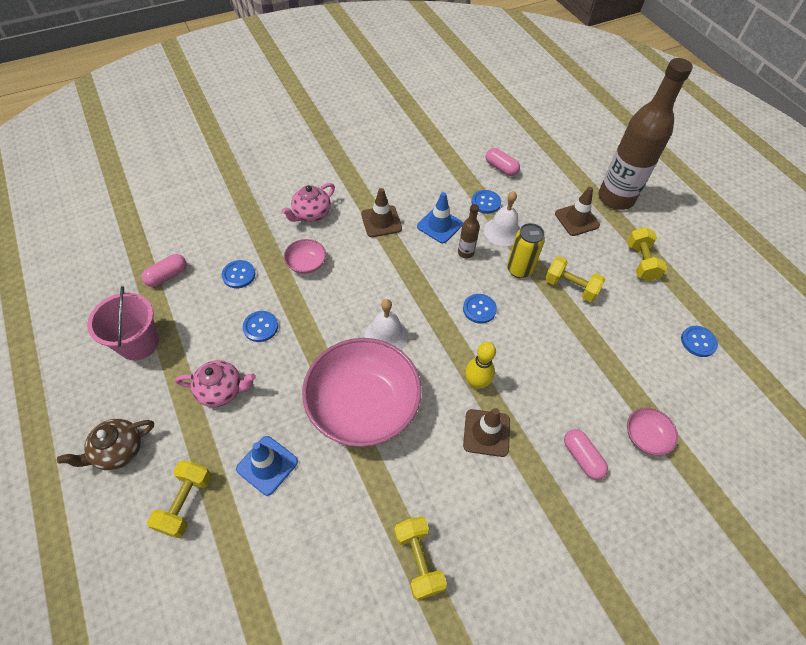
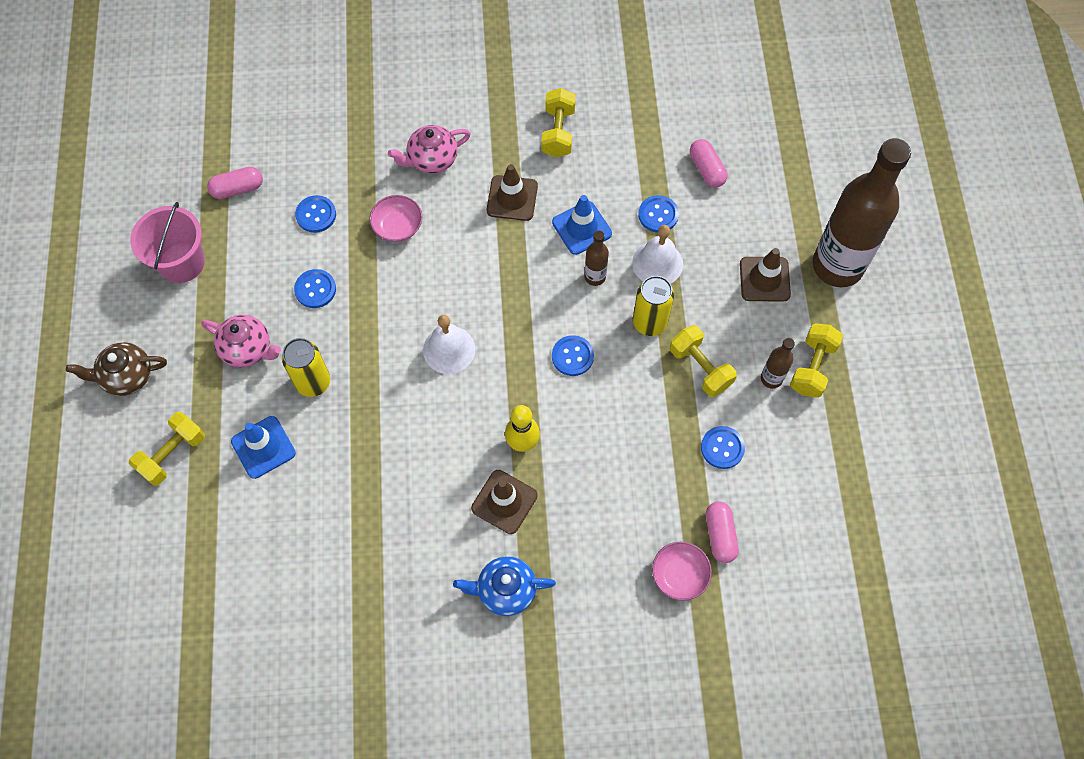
camera: 25 degrees right, 10 degrees up
(288, 397) = (313, 382): none -> yellow can
(363, 405) = (387, 421): pink bowl -> none
(418, 560) = (370, 599): yellow dumbbell -> yellow dumbbell (558, 132)
(525, 504) = (505, 590): none -> blue teapot
(582, 457) = (594, 568): pink capsule -> pink capsule (720, 535)
(620, 278) = (771, 378): none -> brown bottle
(698, 342) = (817, 494): blue button -> blue button (722, 448)

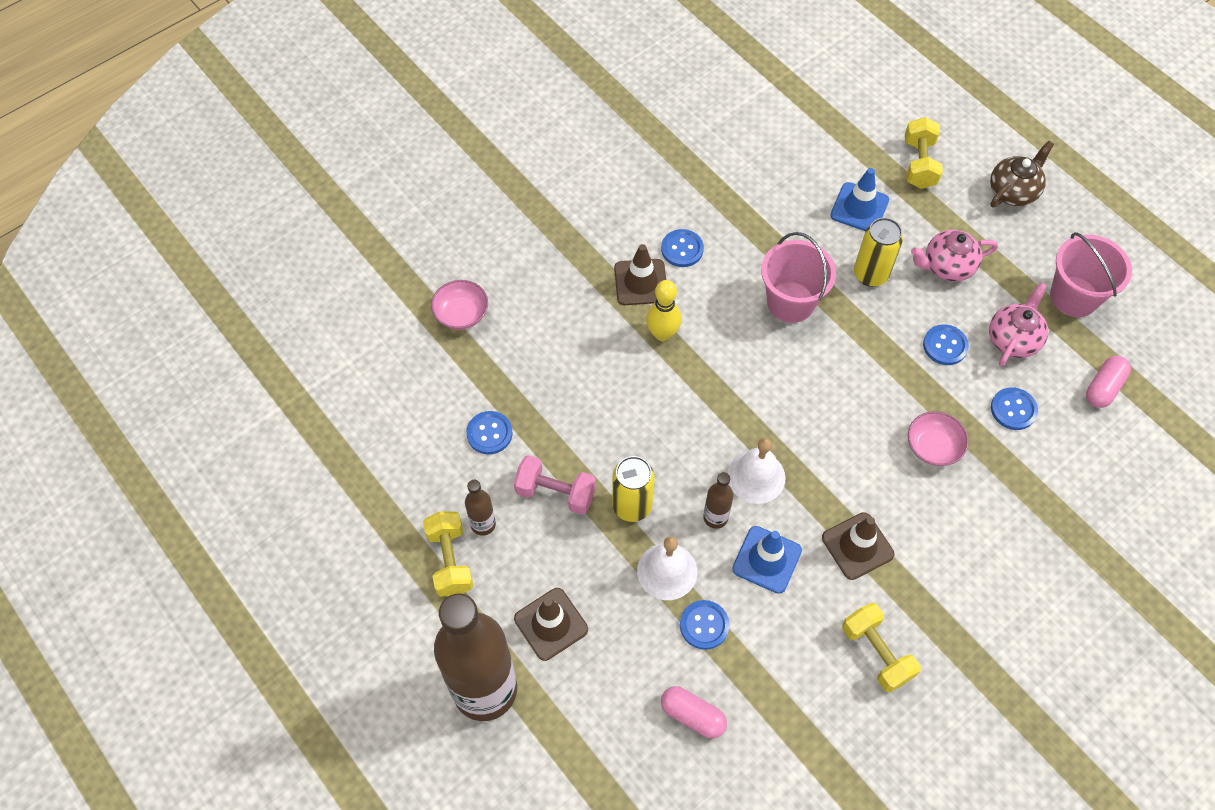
camera: 145 degrees right, 5 degrees down
(397, 401) = (790, 302): none -> pink bucket
(432, 159) = (968, 535): pink teapot -> pink teapot (1013, 339)
(449, 349) = (787, 368): white bell -> white bell (756, 476)
(505, 590) = (590, 225): blue teapot -> none
(572, 356) = (677, 430): blue button -> blue button (682, 249)
(700, 368) = (555, 492): yellow dumbbell -> pink dumbbell
(720, 535) = (447, 362): pink capsule -> none

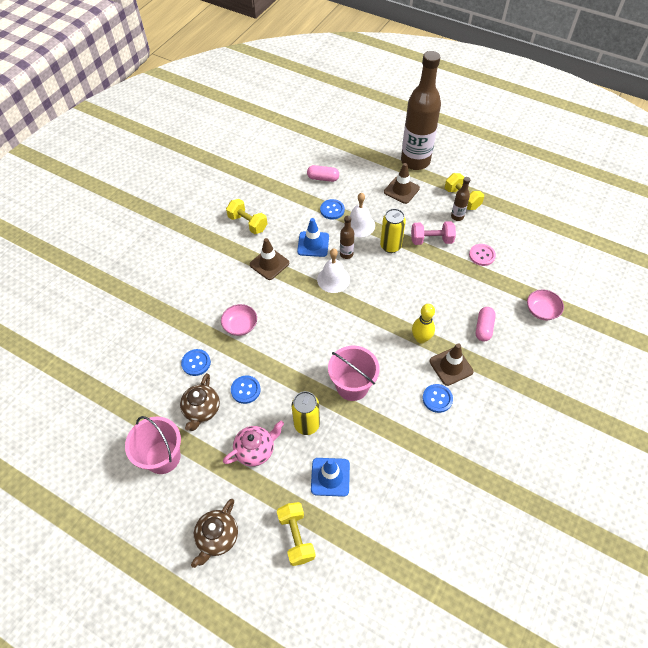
camera: 160 degrees right, 5 degrees down
(489, 433) = (482, 255): blue button -> pink button
(1013, 339) = (202, 410): pink teapot -> brown teapot
(1103, 387) = (140, 396): pink capsule -> pink capsule (483, 328)

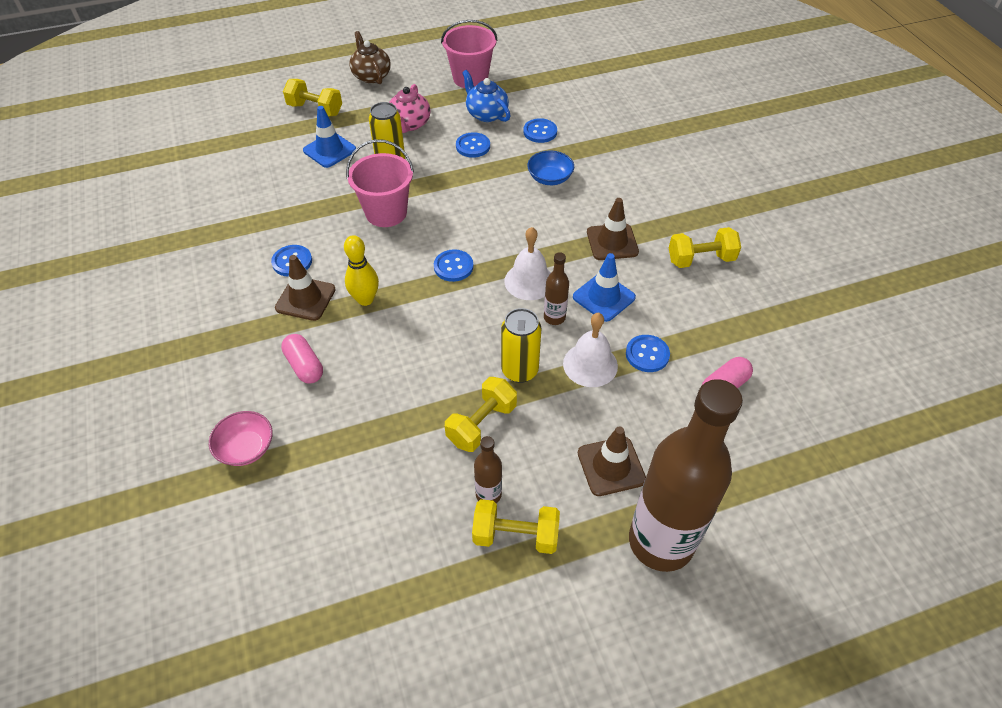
camera: 130 degrees right, 5 degrees down
(202, 410) = (486, 114): brown teapot -> blue teapot
(240, 325) = (550, 178): pink bowl -> blue bowl
(358, 318) = (453, 267): none -> blue button
(431, 240) = (481, 424): pink dumbbell -> yellow dumbbell
(482, 255) = (393, 461): pink button -> none

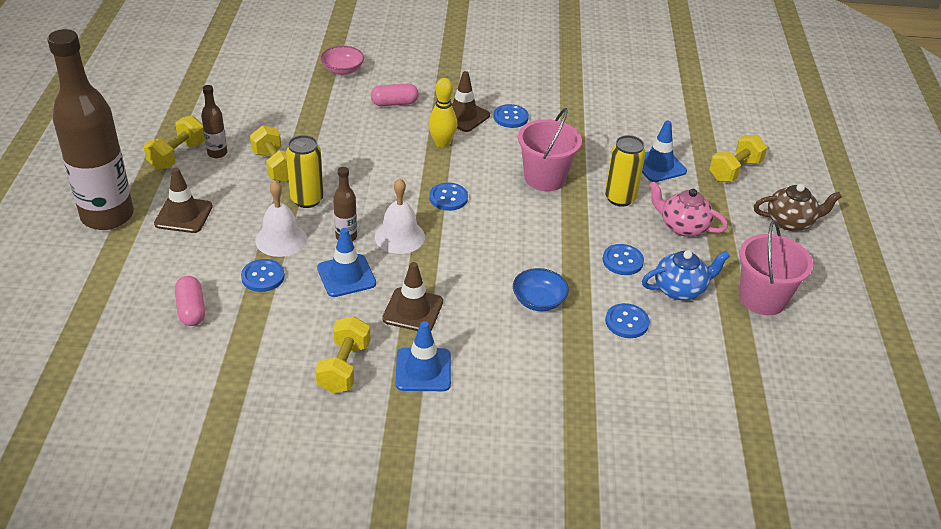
camera: 110 degrees right, 10 degrees down
(667, 217) = (423, 370): none -> blue traffic cone

